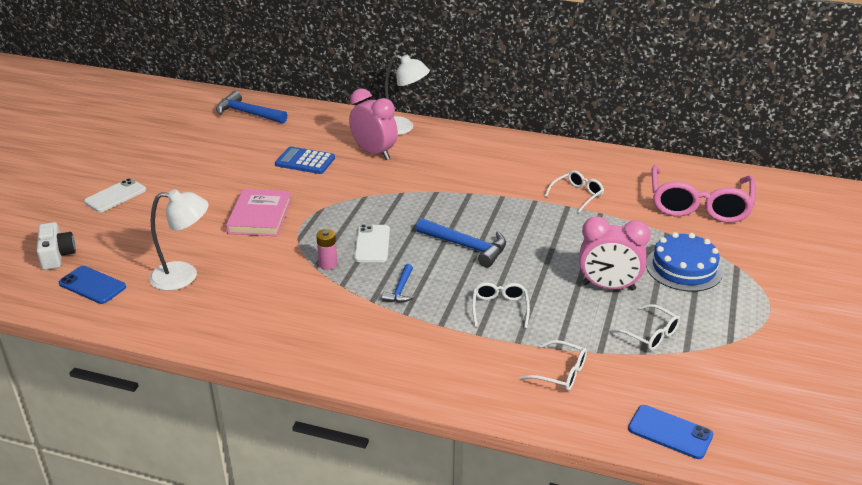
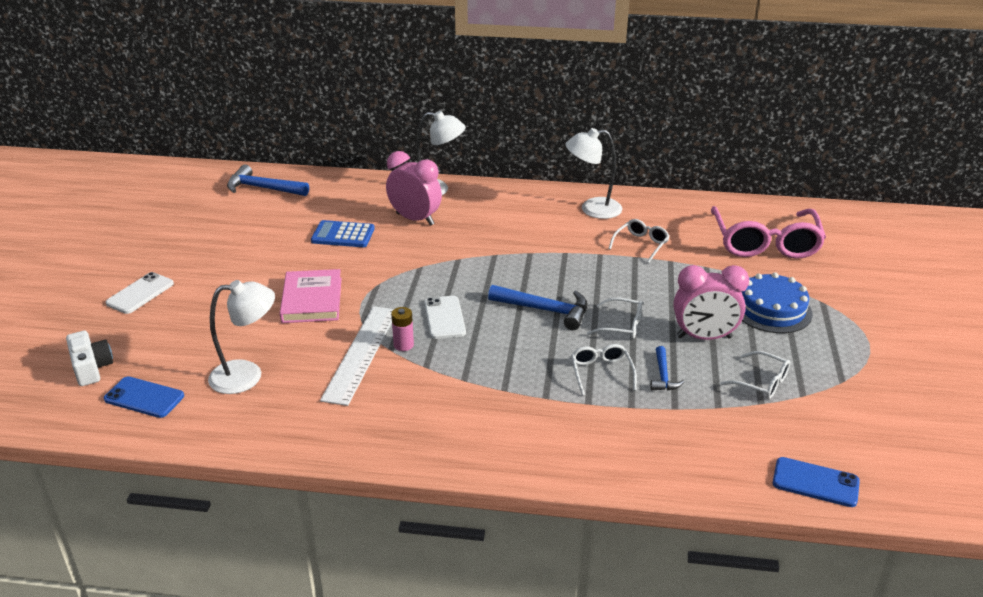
camera: 10 degrees left, 0 degrees up
(288, 267) = (361, 353): none -> white ruler
(400, 290) = (490, 364): blue hammer -> blue hammer (663, 376)
(541, 158) = (592, 209): none -> white lamp
(560, 373) = (686, 434): white glasses -> white glasses (622, 325)

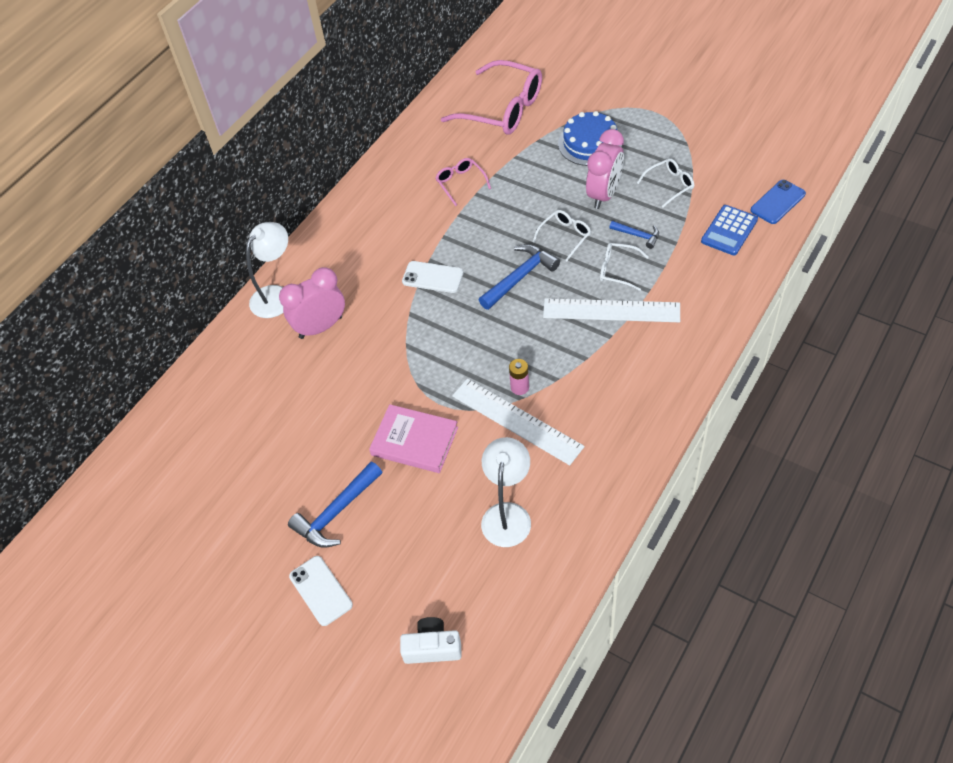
camera: 60 degrees left, 20 degrees up
(144, 397) = (502, 604): blue phone -> none
(263, 188) = (171, 444): blue hammer -> blue hammer (336, 512)
(343, 235) = (314, 392): blue calculator -> blue calculator (729, 231)
(444, 318) = (495, 348): white phone -> white phone (432, 277)
(540, 382) = (611, 310): none -> white ruler
(592, 209) = (385, 194): white lamp -> none
(641, 244) = (460, 183): white glasses -> pink glasses

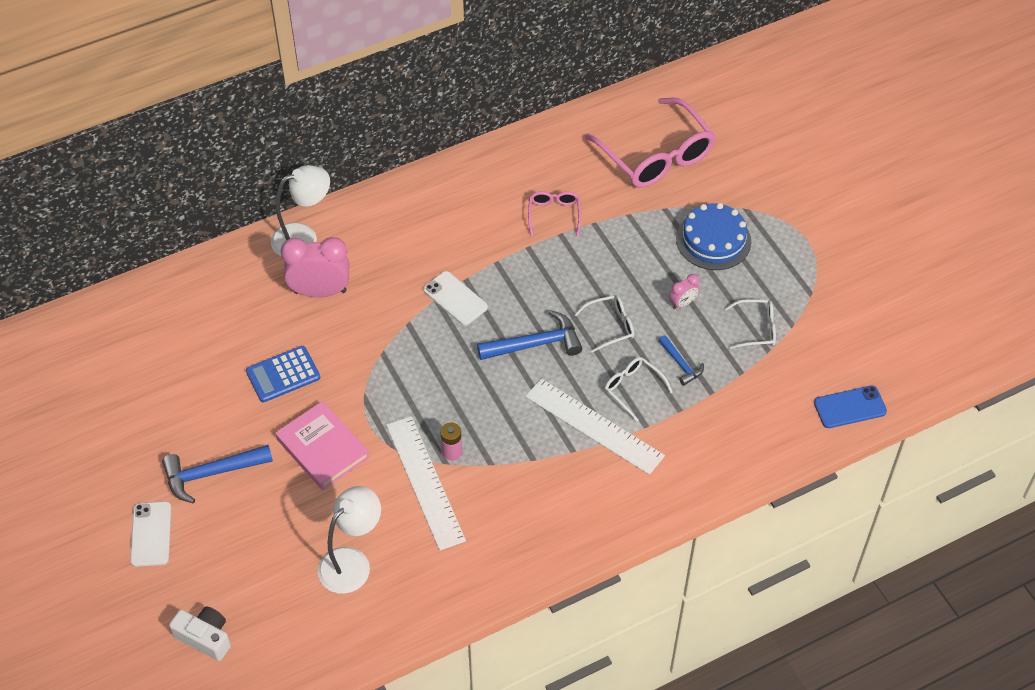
camera: 25 degrees right, 0 degrees up
(604, 194) = (683, 303): pink clock -> pink clock, size x0.48
(729, 231) = (775, 410): blue calculator -> blue calculator (283, 375)

